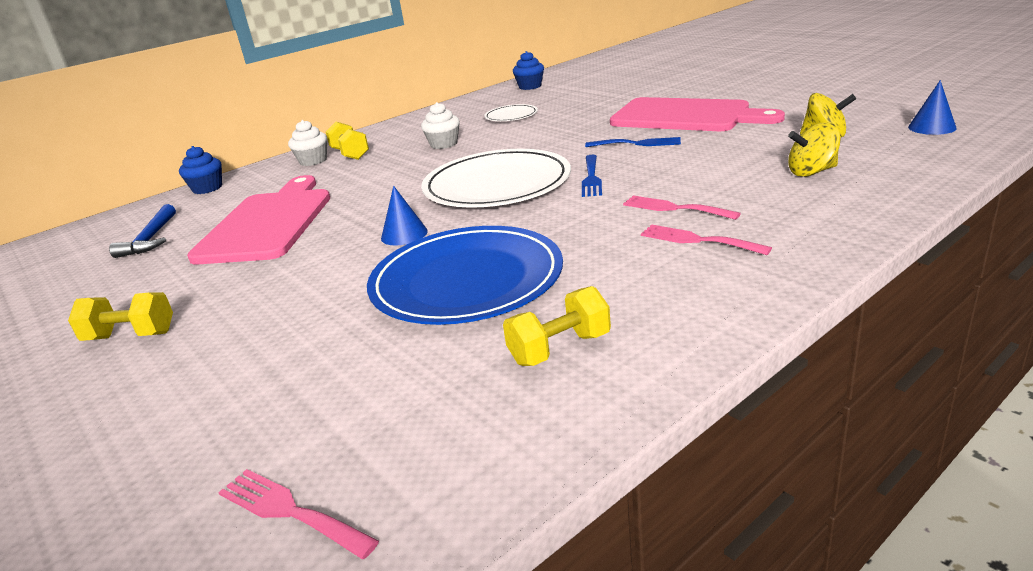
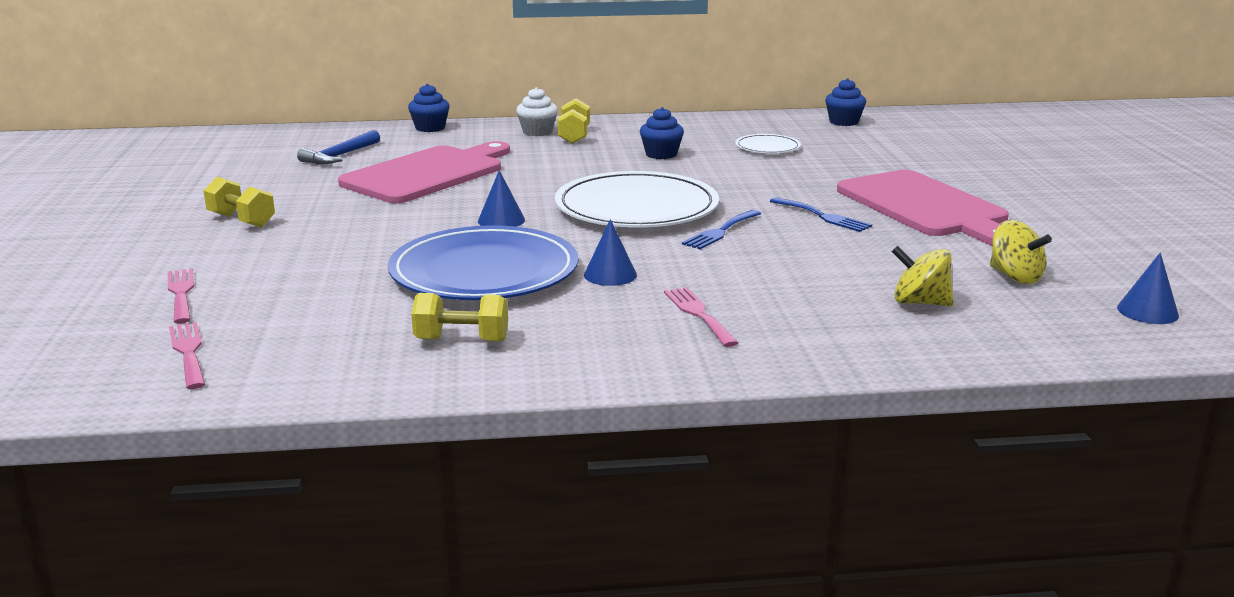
camera: 30 degrees right, 5 degrees down
(444, 144) = (661, 154): white cupcake -> blue cupcake
(575, 240) = (610, 275): none -> blue cone
(674, 208) = (733, 283): pink fork -> pink fork (181, 293)

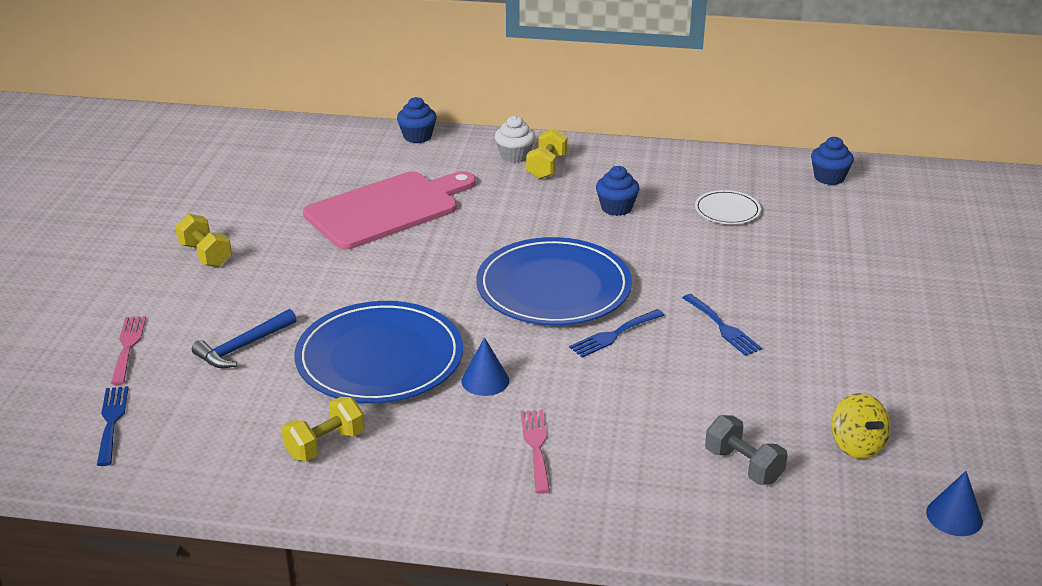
camera: 15 degrees right, 10 degrees up
(188, 352) = (112, 421): pink fork -> blue fork
(340, 156) = (320, 170): blue hammer -> blue hammer (243, 347)
(462, 340) = (325, 445): yellow dumbbell -> yellow dumbbell turned 60 degrees counterclockwise
(501, 220) = (424, 288): blue cone -> none
(636, 207) = (553, 287): white plate -> blue plate
(920, 302) = (743, 466): yellow spinning top -> grey dumbbell
(925, 207) = (832, 328): pink cutting board -> none

